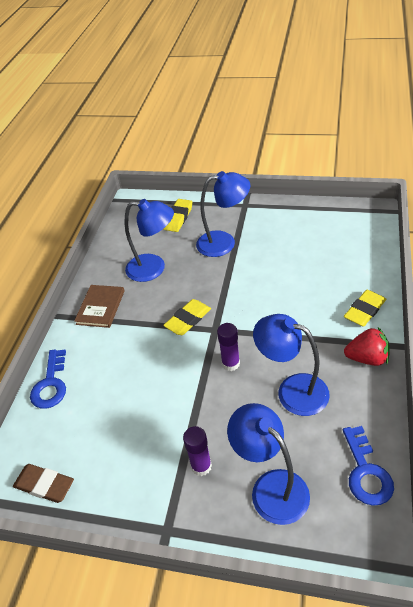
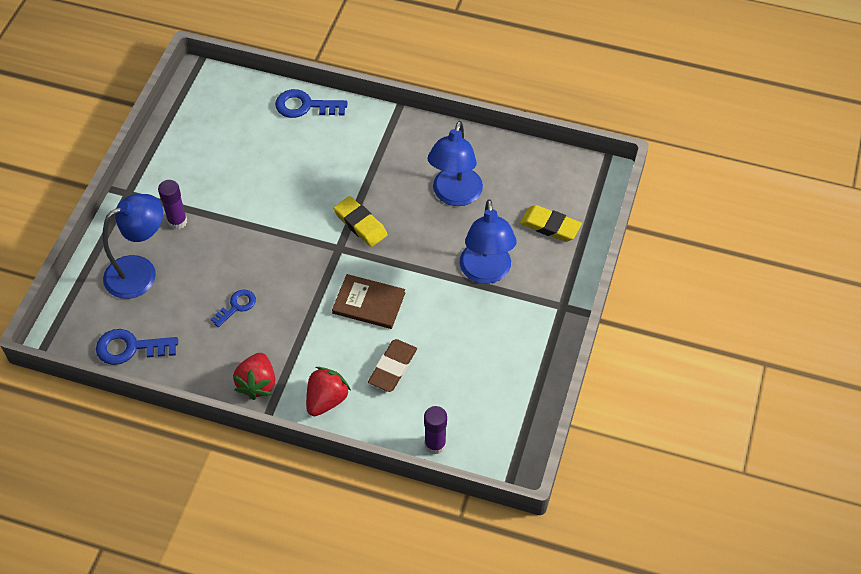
camera: 90 degrees right, 10 degrees up
(44, 485) = (196, 108): brown eraser -> brown eraser (392, 368)
(100, 307) = (402, 144): brown book -> brown book (369, 303)
(230, 363) = (287, 257): purple glue stick -> purple glue stick (435, 444)
(292, 390) = (236, 306): blue lamp -> blue key
(364, 310) = (326, 400): yellow eraser -> red strawberry

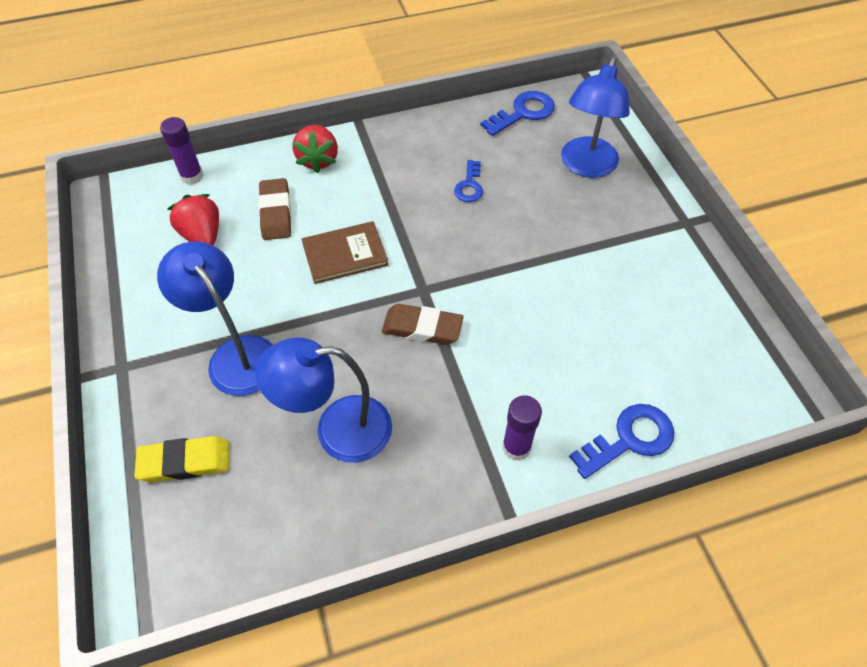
camera: 145 degrees right, 0 degrees up
(177, 221) = (608, 224): purple glue stick -> purple glue stick (516, 447)
(257, 383) = (390, 142): red strawberry -> red strawberry (202, 236)
(360, 224) = (422, 327): yellow eraser -> brown eraser
(454, 195) = (337, 430): blue lamp -> blue lamp turned 75 degrees counterclockwise

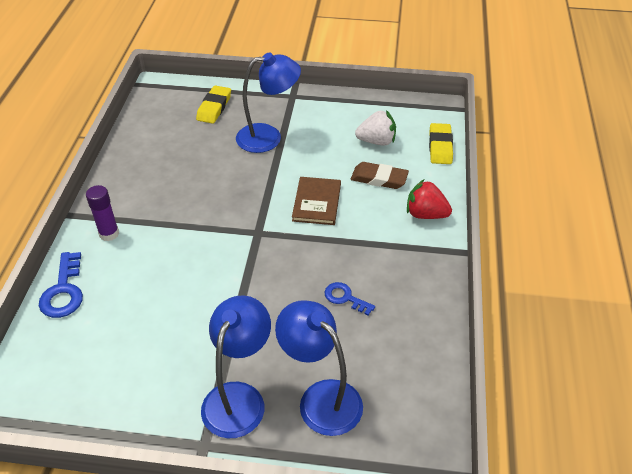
camera: 115 degrees right, 10 degrees down
(192, 176) = (440, 147): purple glue stick -> yellow eraser
(202, 236) = (376, 141): red strawberry -> white strawberry
(337, 430) = (186, 163): blue lamp -> blue lamp (239, 397)
(422, 327) = (226, 221): brown eraser -> none
(523, 113) = (423, 381): blue key -> none

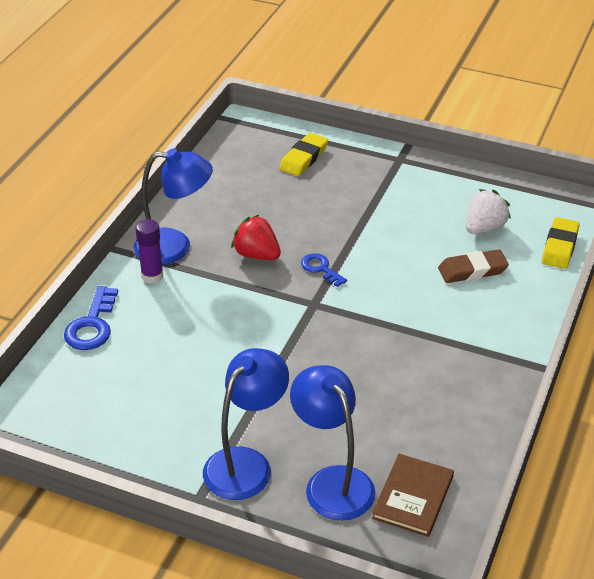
camera: 15 degrees right, 5 degrees down
(268, 137) = (357, 202): blue lamp -> blue lamp (175, 247)
(316, 202) = (390, 284): brown book -> brown book (413, 497)
(345, 298) = (390, 389): blue key -> blue key (321, 269)
(376, 141) = (484, 228): white strawberry -> white strawberry turned 60 degrees counterclockwise
(379, 178) = (472, 270): brown eraser -> brown eraser turned 45 degrees counterclockwise
(425, 214) = (514, 319): red strawberry -> red strawberry (256, 255)

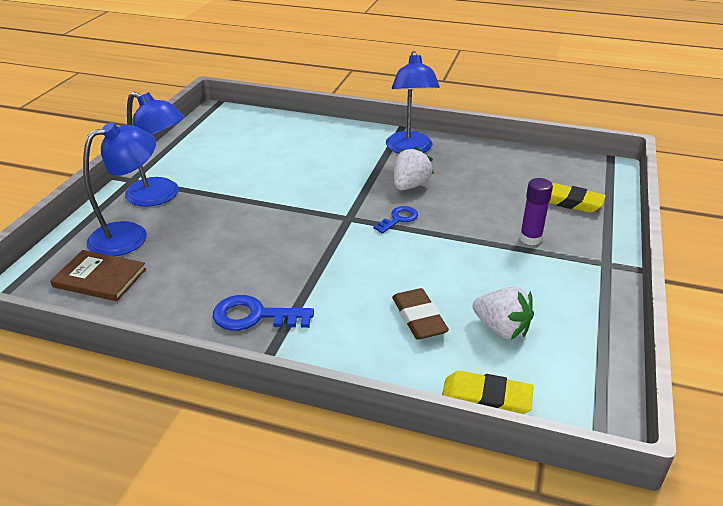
camera: 85 degrees right, 5 degrees down
(92, 325) = (313, 127): blue key -> blue key (255, 316)
(152, 276) = (372, 143): purple glue stick -> purple glue stick (530, 239)
(256, 255) = (410, 185): red strawberry -> white strawberry

